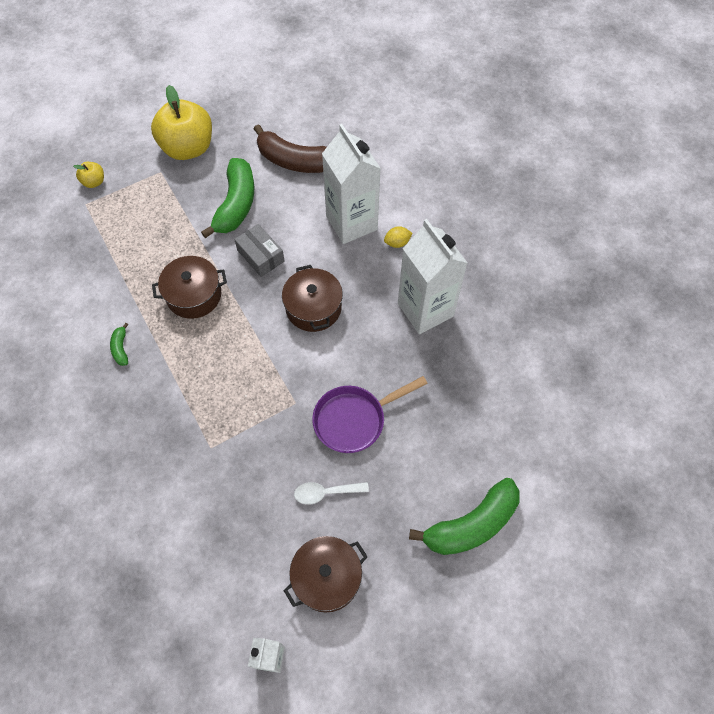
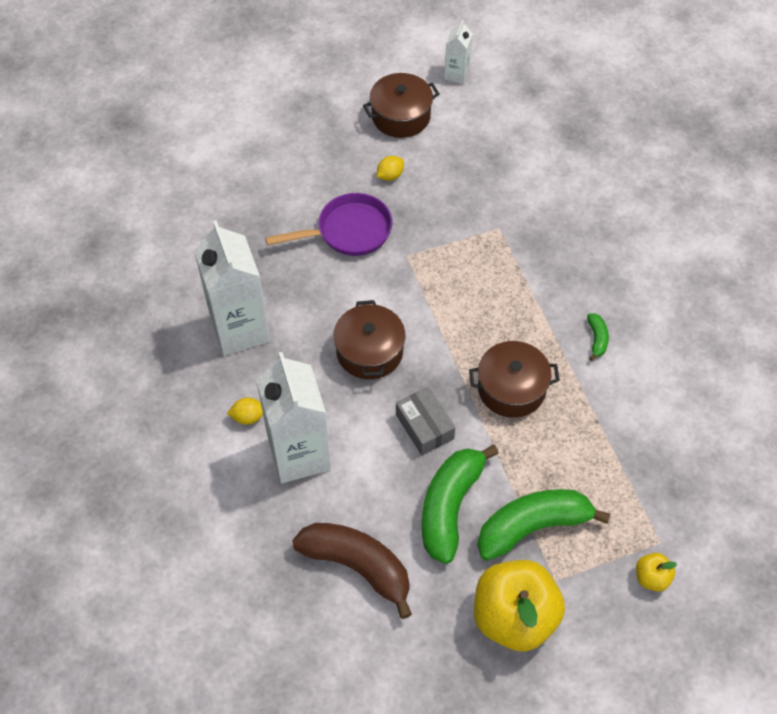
camera: 170 degrees left, 5 degrees down
(325, 493) = (390, 175): white spoon -> yellow lemon
(471, 524) = (261, 134): green banana -> green banana (532, 527)

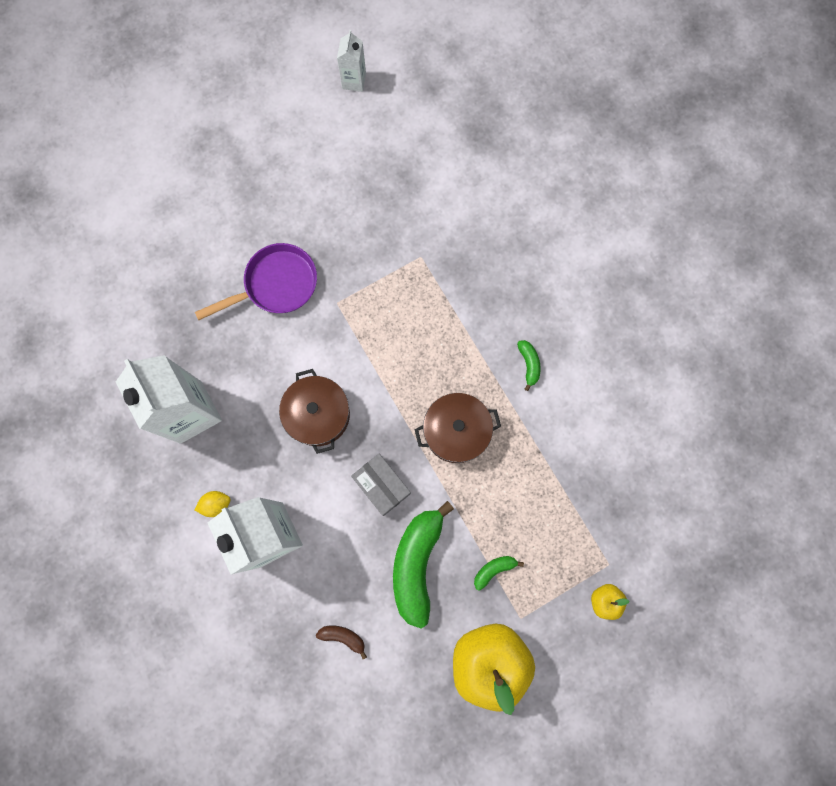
camera: 10 degrees left, 20 degrees up
(357, 566) = (343, 637): brown banana -> brown banana, size x0.43
(390, 175) = (306, 213): yellow lemon -> none
(401, 116) = (305, 141): brown pot -> none
(532, 527) = (494, 570): green banana -> green banana, size x0.43

